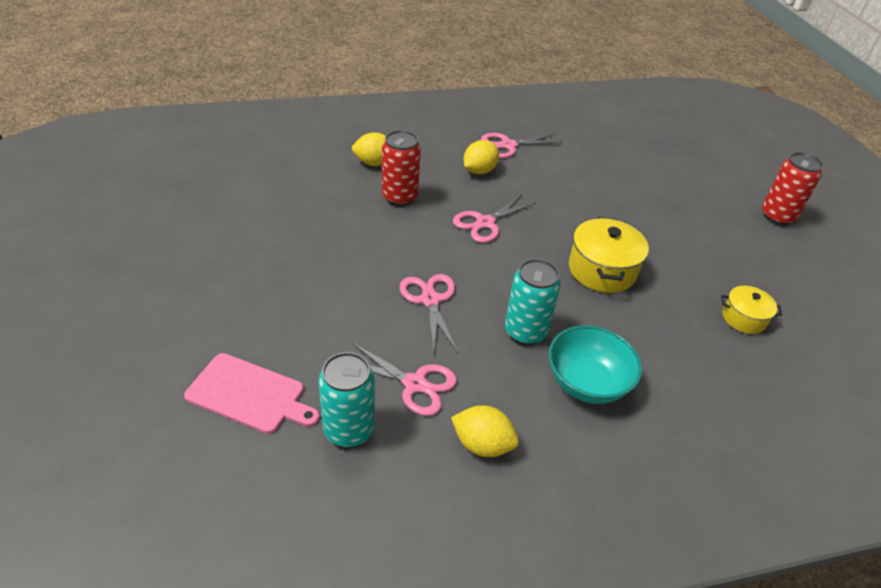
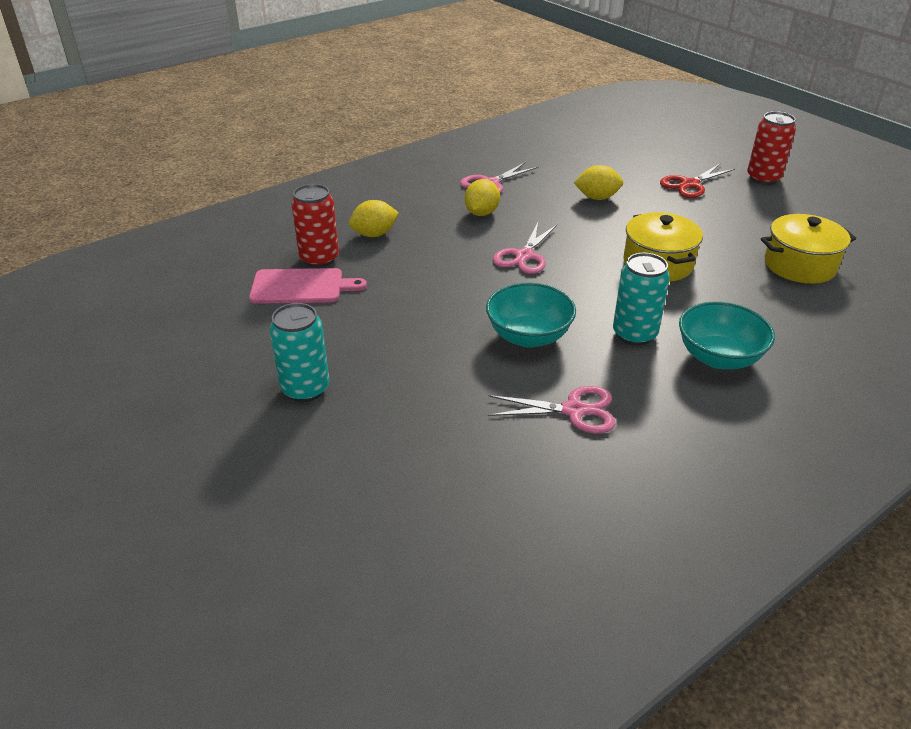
camera: 20 degrees left, 5 degrees down
(249, 394) = (426, 475): pink cutting board -> pink cutting board (301, 286)
(349, 430) = (547, 469): turquoise can -> turquoise can (305, 389)
(400, 197) = (425, 257): red can -> red can (319, 259)
(430, 300) = (528, 336): pink scissors -> turquoise bowl
(482, 444) = (673, 437): yellow lemon -> yellow lemon (597, 198)
(696, 200) = (690, 184): none -> red scissors
(743, 318) = (799, 265): yellow pot -> yellow pot, size x1.66

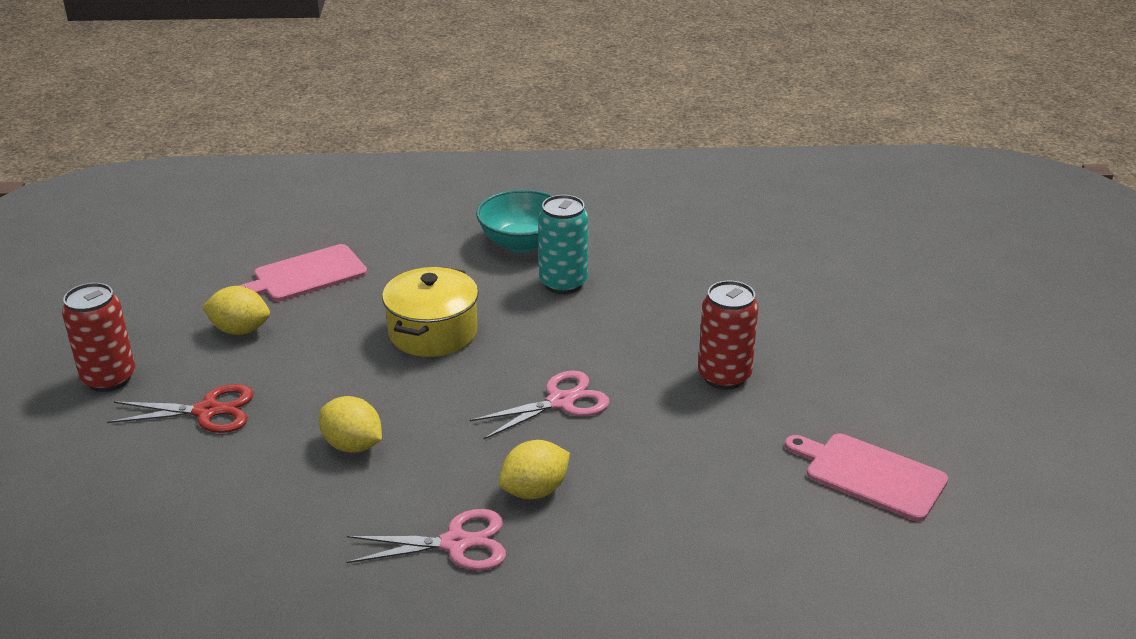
camera: 145 degrees left, 5 degrees down
(305, 389) = (920, 356): turquoise can -> none
(319, 259) = (823, 510): red can -> red can (724, 376)
(374, 234) = (718, 520): yellow lemon -> yellow lemon (240, 330)
(528, 336) = (662, 319): turquoise bowl -> none
(574, 410) = (692, 255): pink scissors -> none
(799, 265) = (306, 275): yellow pot -> pink cutting board

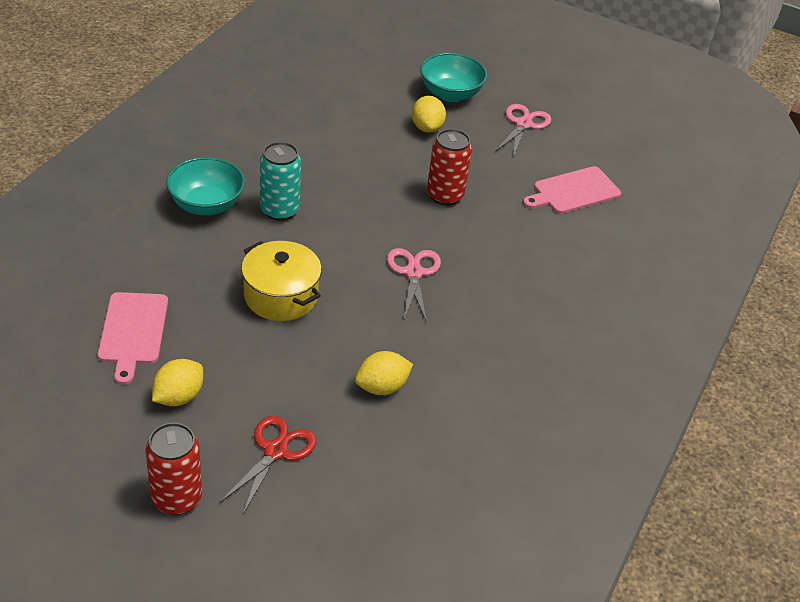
camera: 65 degrees left, 10 degrees up
(456, 543) = (517, 377): pink scissors -> pink scissors (523, 124)
(534, 491) = (493, 323): yellow lemon -> yellow lemon (427, 127)
(924, 314) = (450, 94): none -> turquoise bowl

